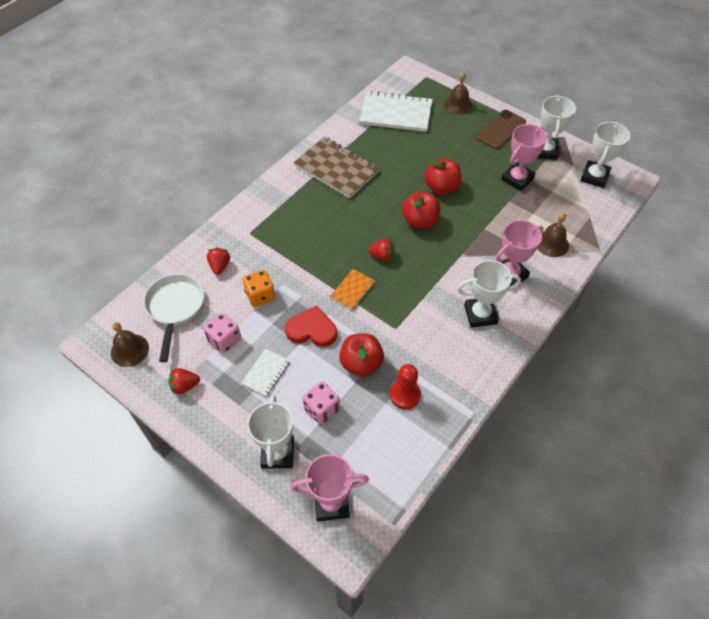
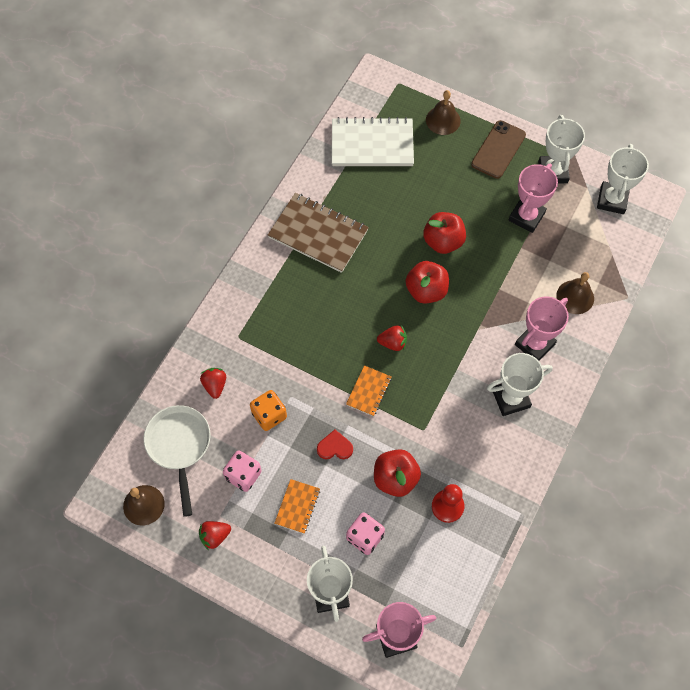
camera: 10 degrees left, 10 degrees up
(266, 373) = (297, 506): white notebook -> orange notebook
(312, 330) = (335, 447): red heart -> red heart, size x0.64

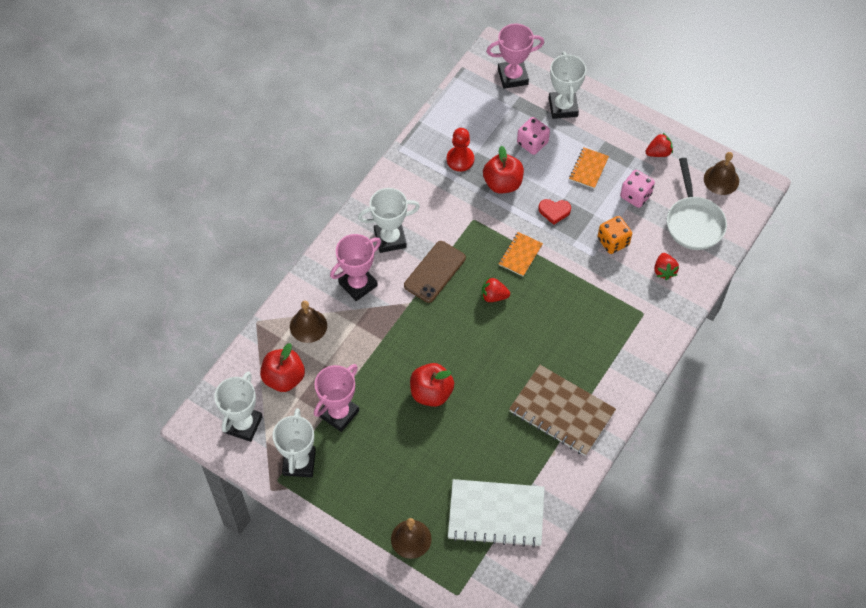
camera: 175 degrees left, 5 degrees down
(426, 290) = (455, 343): red apple -> red apple (284, 378)
(498, 150) = (354, 495): brown phone -> brown phone (434, 272)

